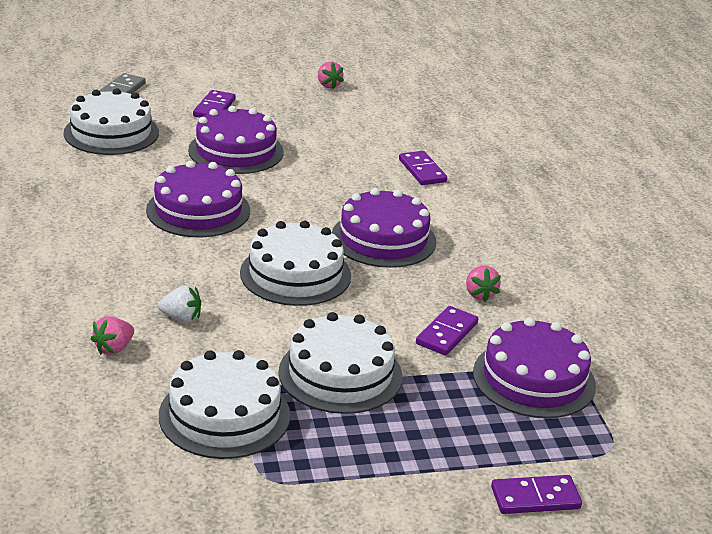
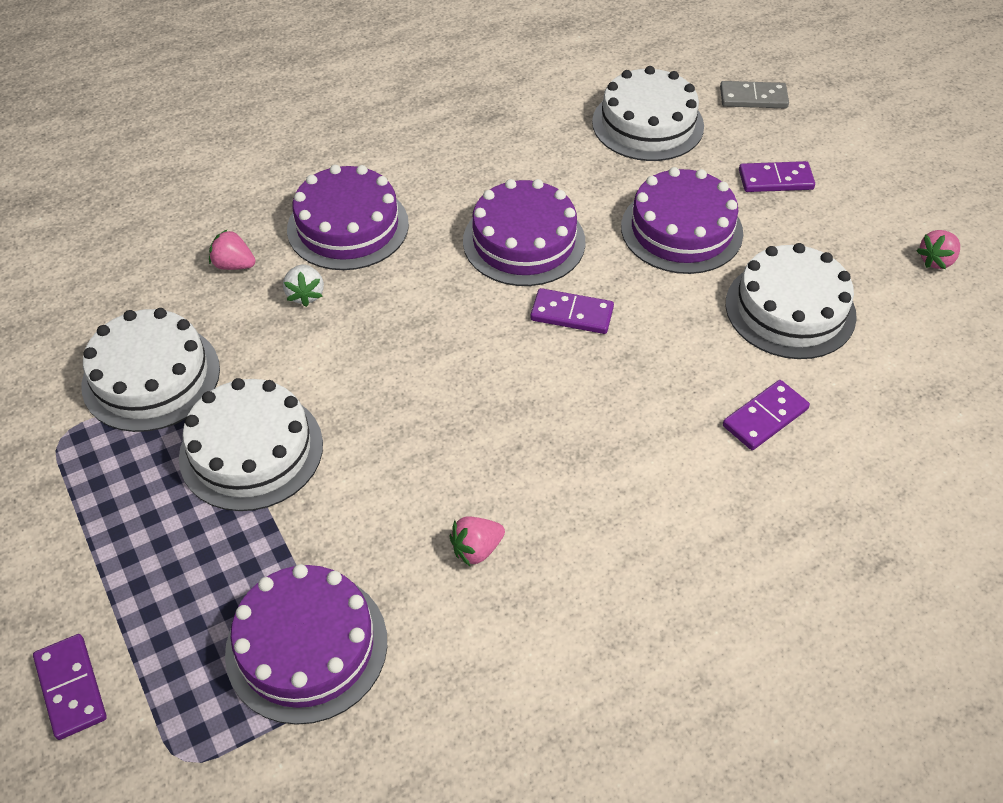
camera: 75 degrees right, 20 degrees up
(295, 274) = (433, 359): white cake -> white cake (790, 309)
(383, 239) = (558, 419): purple cake -> purple cake (348, 226)
(446, 333) = (370, 532): purple domino -> purple domino (572, 314)

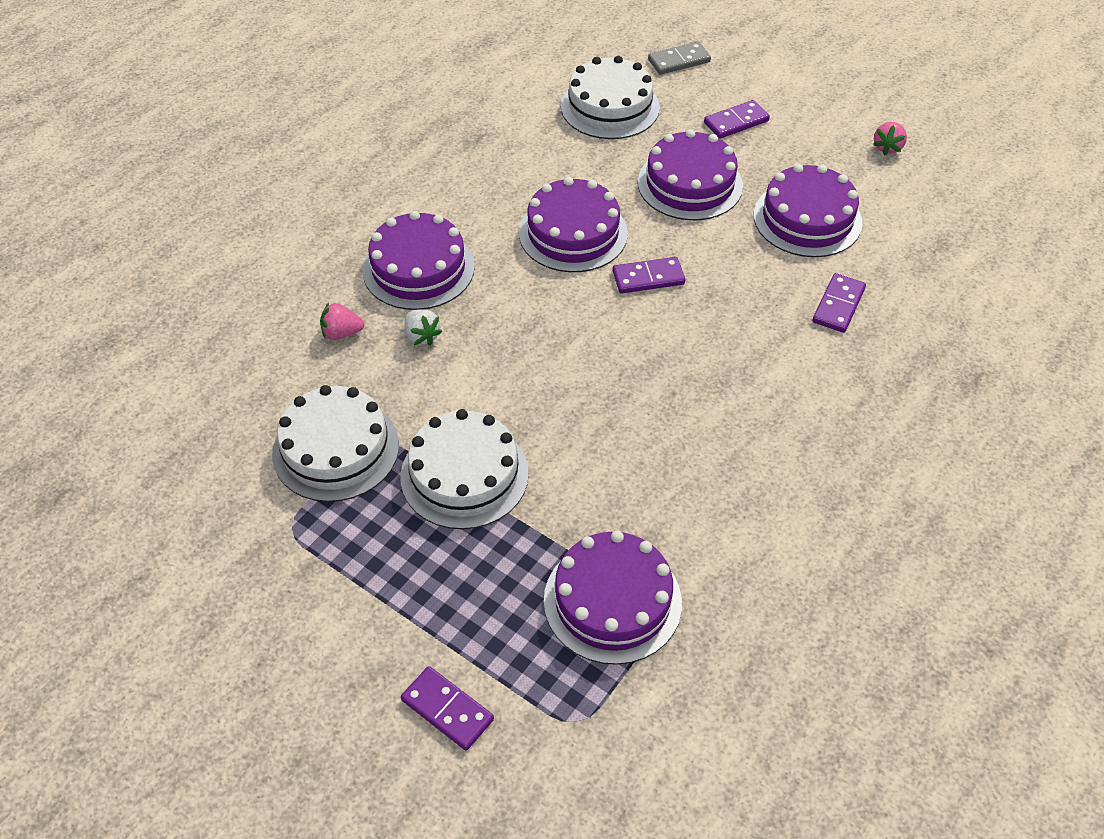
camera: 25 degrees left, 0 degrees up
(476, 549) = (692, 480): pink strawberry -> none
(790, 309) = (807, 219): white cake -> purple cake

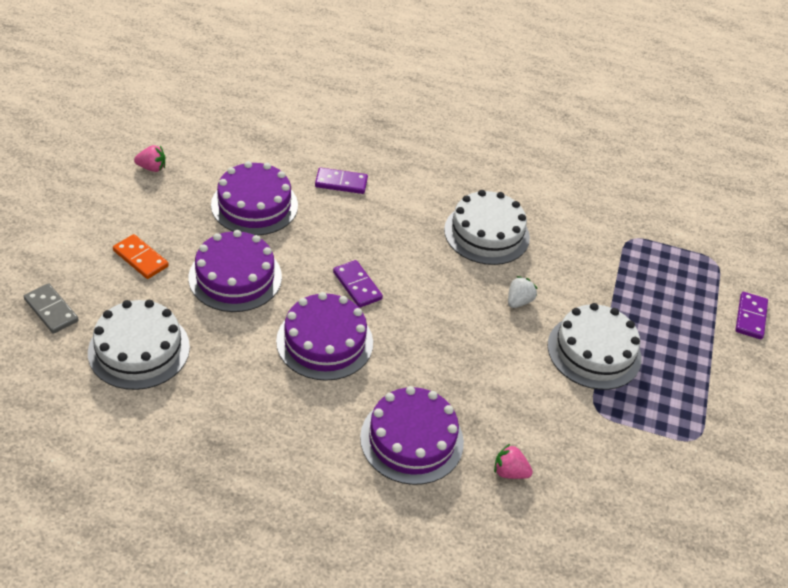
camera: 115 degrees left, 5 degrees down
(336, 449) = (619, 435): white cake -> white cake (486, 233)
(341, 333) = (509, 472): pink strawberry -> pink strawberry turned 135 degrees clockwise
(422, 336) = (485, 414): white strawberry -> white strawberry (518, 301)
(612, 601) = (635, 258): purple cake -> none
(736, 122) = (141, 258): purple domino -> orange domino

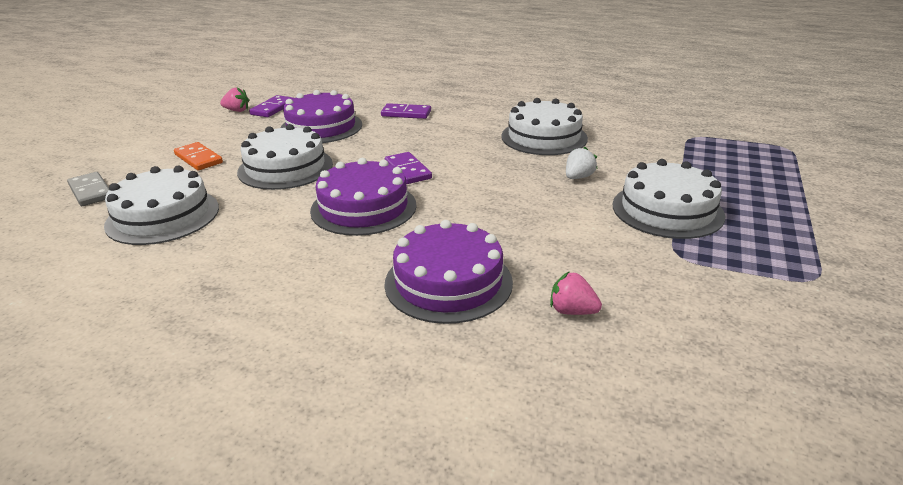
camera: 10 degrees right, 15 degrees down
(235, 277) = (285, 168): purple cake -> white cake
(750, 317) = (843, 183): purple domino -> purple domino (273, 108)

